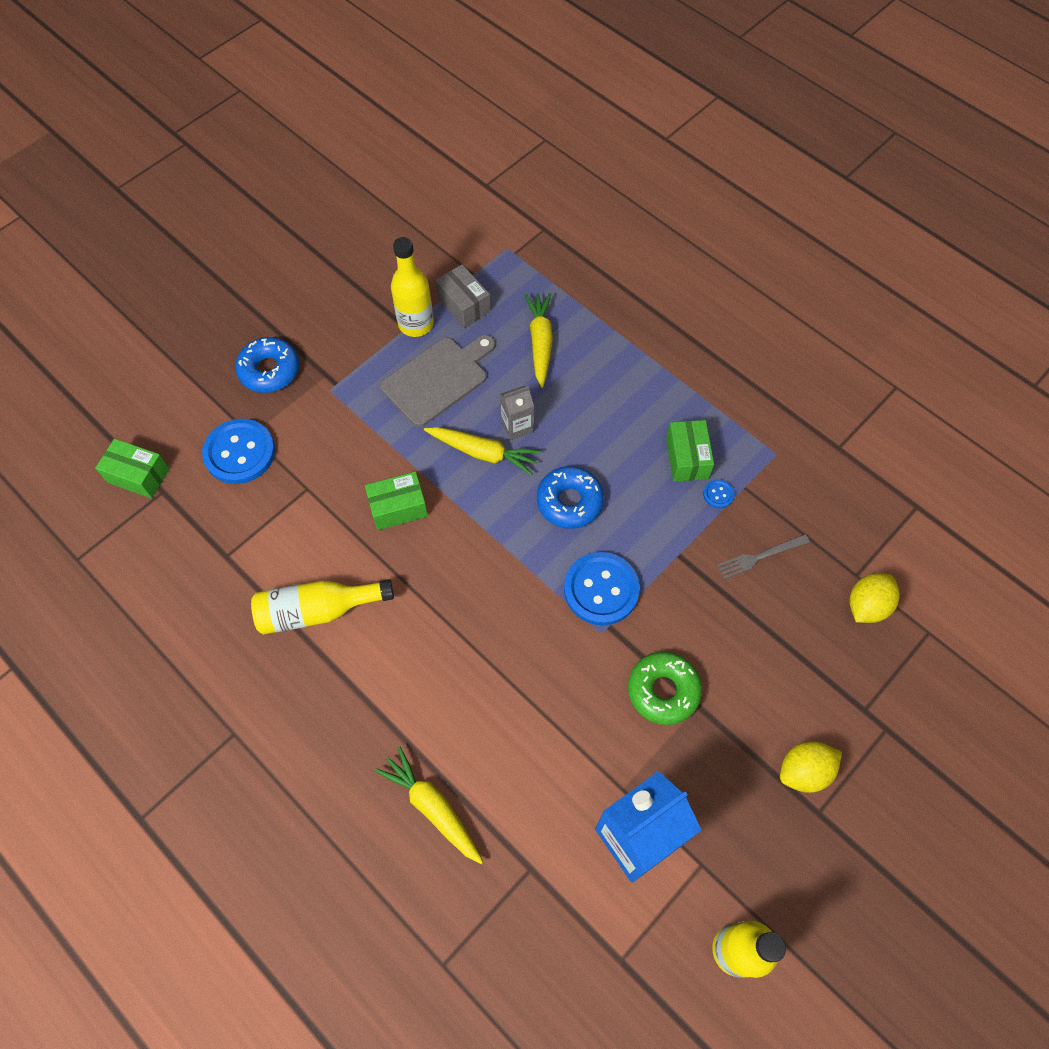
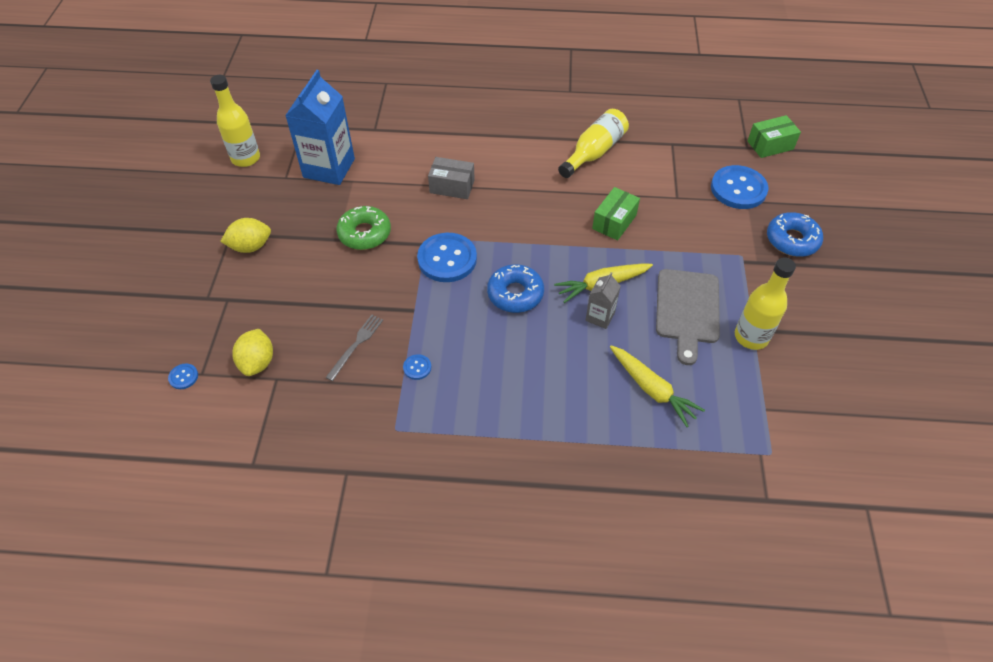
camera: 140 degrees right, 10 degrees down
(432, 807) = (444, 121): yellow carrot -> none
(464, 305) = (739, 377): grey box -> grey box (452, 186)
(687, 458) = (461, 378): green box -> none
(804, 771) = (251, 246): yellow lemon -> yellow lemon turned 45 degrees clockwise
(949, 641) = (183, 377): none -> blue button

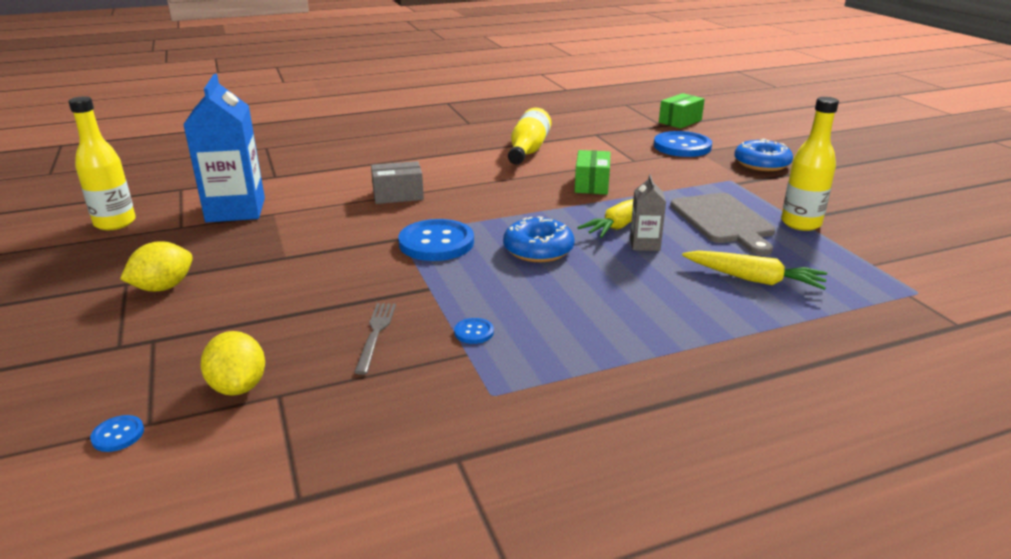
camera: 25 degrees left, 25 degrees down
(364, 233) = (318, 246): green donut -> none

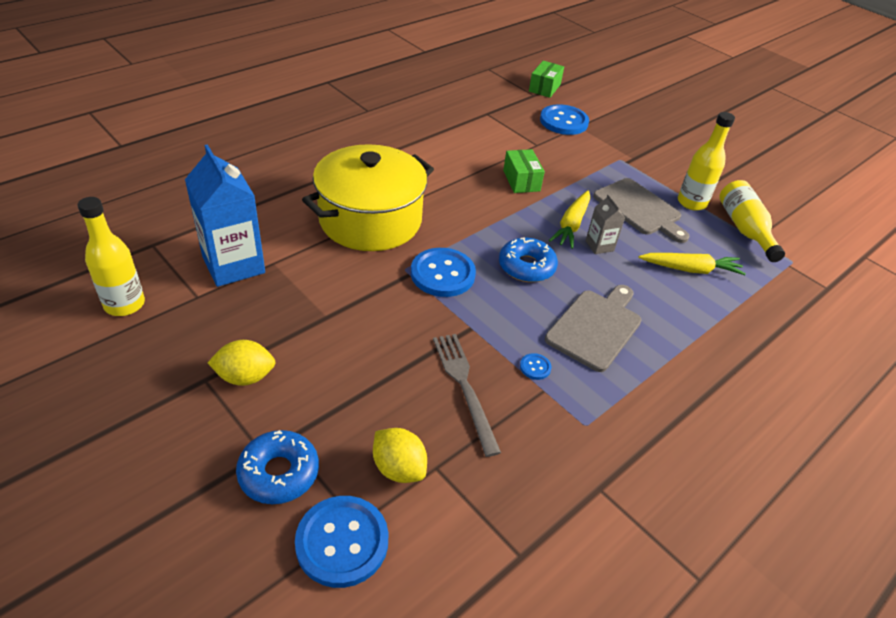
camera: 25 degrees left, 15 degrees up
(118, 435) = (342, 542): blue button -> blue button, size x2.33
(163, 287) = (245, 377): yellow lemon -> yellow lemon turned 60 degrees clockwise
(375, 334) = (464, 387): grey fork -> grey fork, size x1.53
(398, 195) = (370, 220): grey box -> yellow pot
(528, 150) = (443, 143): yellow bottle -> yellow bottle (744, 229)
(581, 311) = (595, 327): none -> grey cutting board
(761, 164) = (632, 136): blue donut -> blue donut (279, 473)

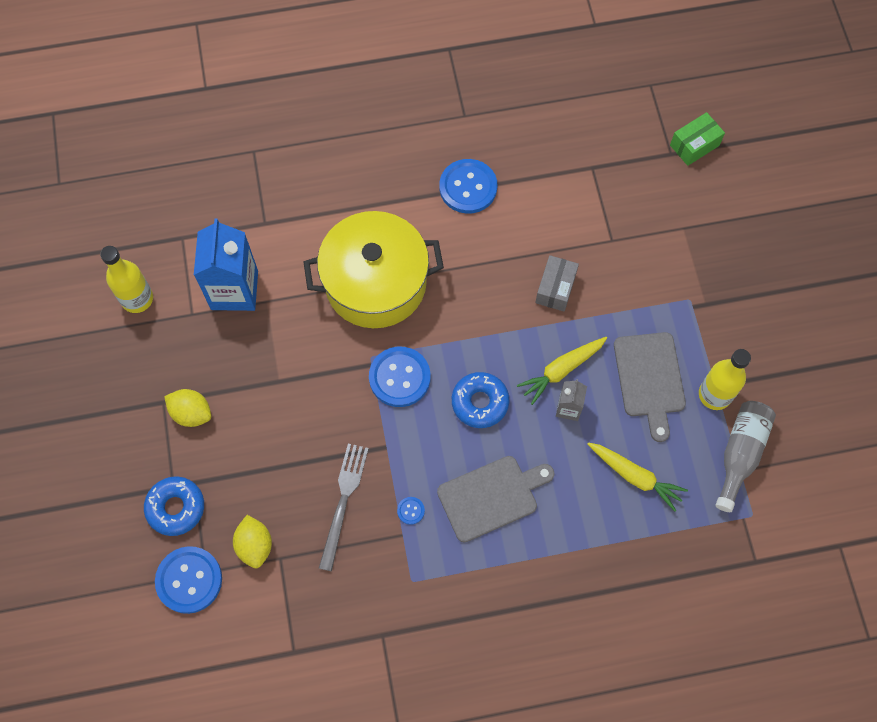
camera: 35 degrees right, 25 degrees up
(521, 180) = (555, 288): green box -> grey box
(563, 121) = (672, 214): blue button -> blue button (468, 187)
(744, 229) = (740, 454): yellow bottle -> grey bottle

